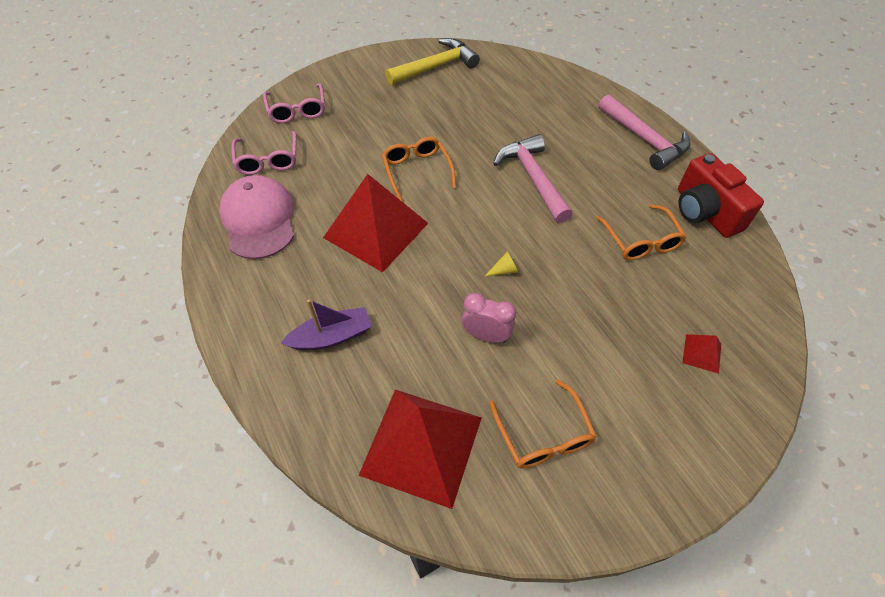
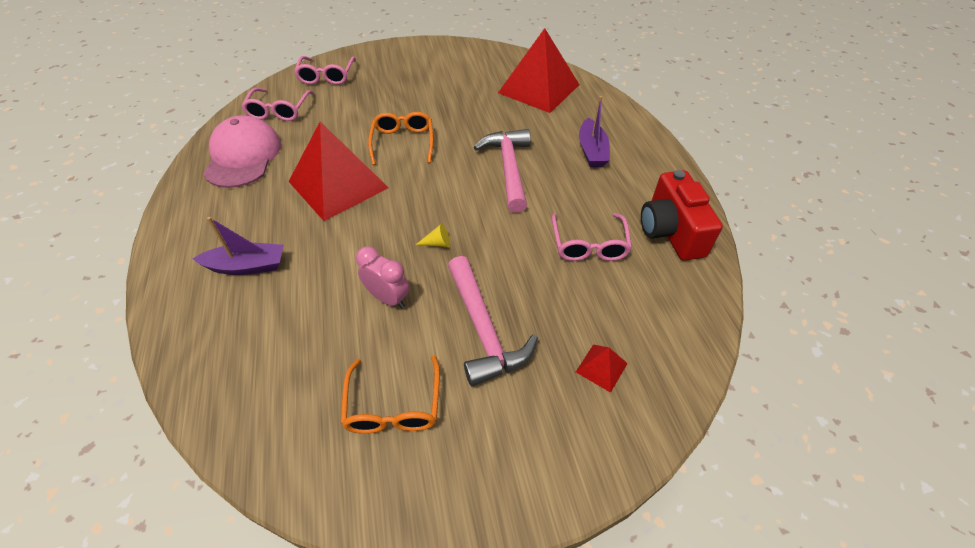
camera: 15 degrees right, 5 degrees down
(422, 445) = (271, 384): red pyramid -> red pyramid (539, 88)
(436, 67) = (467, 61): yellow hammer -> none
(601, 144) = (592, 151): none -> purple boat
(641, 241) = (589, 245): orange glasses -> pink glasses
(644, 139) = (638, 154): pink hammer -> pink hammer (483, 330)

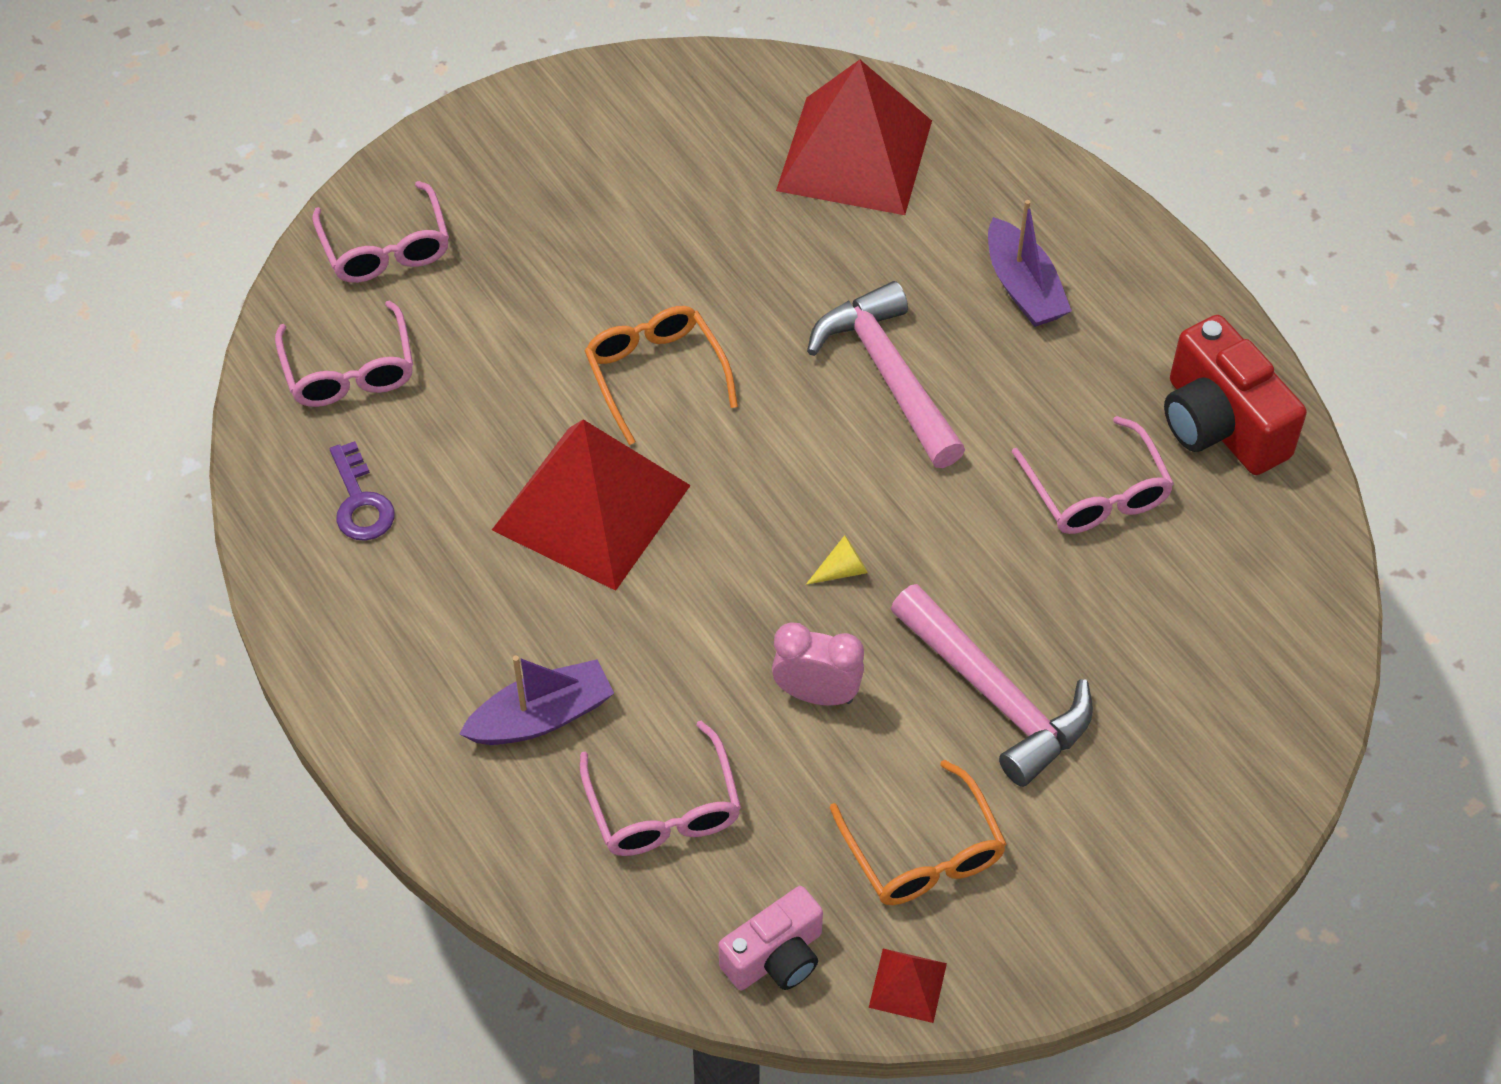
camera: 20 degrees left, 5 degrees up
(243, 156) = (360, 502): pink cap -> purple key
(270, 440) = (776, 957): none -> pink camera
(271, 330) = (663, 808): none -> pink glasses
(601, 367) = (1194, 696): red pyramid -> red pyramid (907, 985)

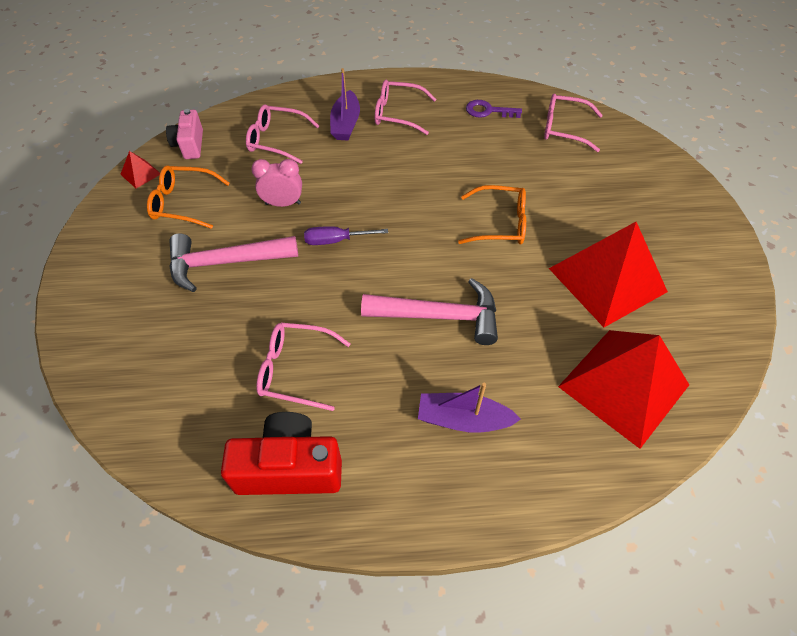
camera: 120 degrees right, 0 degrees up
(386, 248) = (637, 162): pink glasses -> pink glasses (398, 114)
(591, 507) = (436, 173): red pyramid -> red pyramid (607, 280)
(816, 694) = (283, 203): pink clock -> pink clock turned 135 degrees counterclockwise
(842, 570) = (336, 240): yellow cone -> purple screwdriver

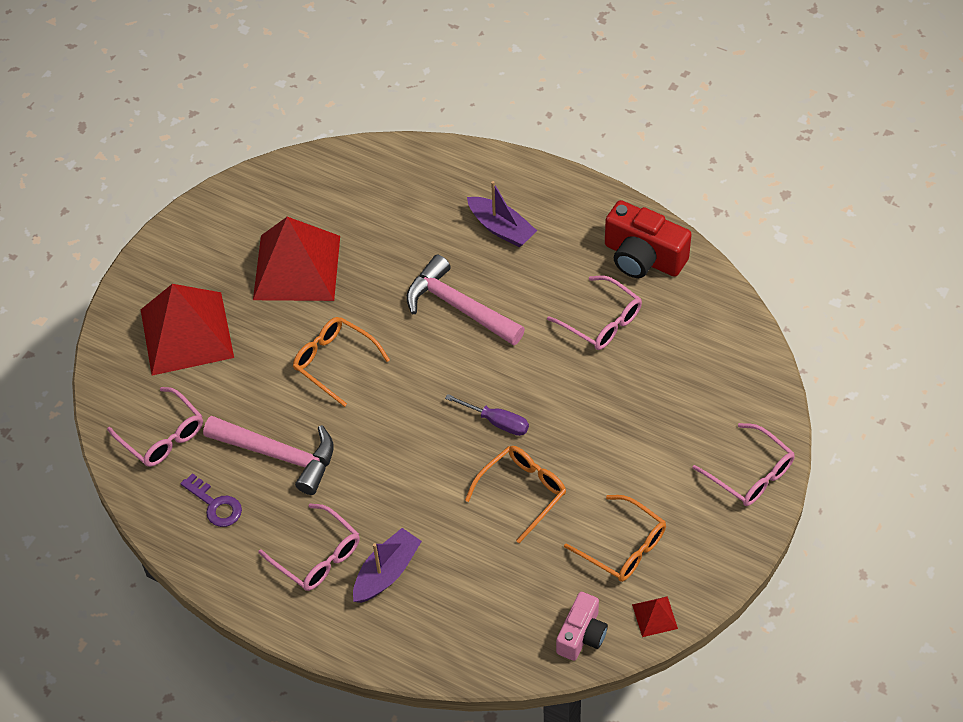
camera: 145 degrees left, 0 degrees up
(225, 263) = (612, 450): pink hammer -> pink hammer (279, 455)
(277, 140) = (479, 588): pink glasses -> pink glasses (750, 474)
(283, 203) = (522, 492): pink clock -> orange glasses
(623, 386) = (369, 193): red pyramid -> red pyramid (187, 333)

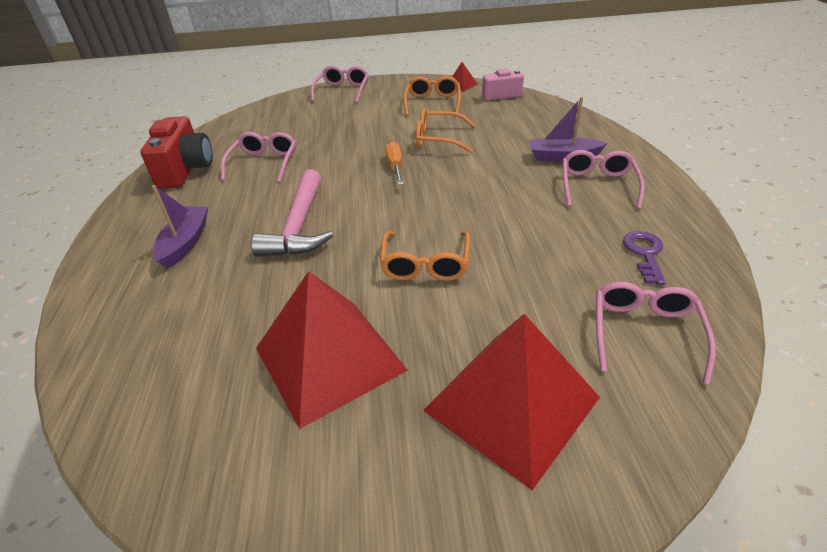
camera: 125 degrees left, 15 degrees down
(279, 455) = (552, 245): pink hammer -> none
(496, 422) = (395, 167): purple screwdriver -> orange screwdriver

